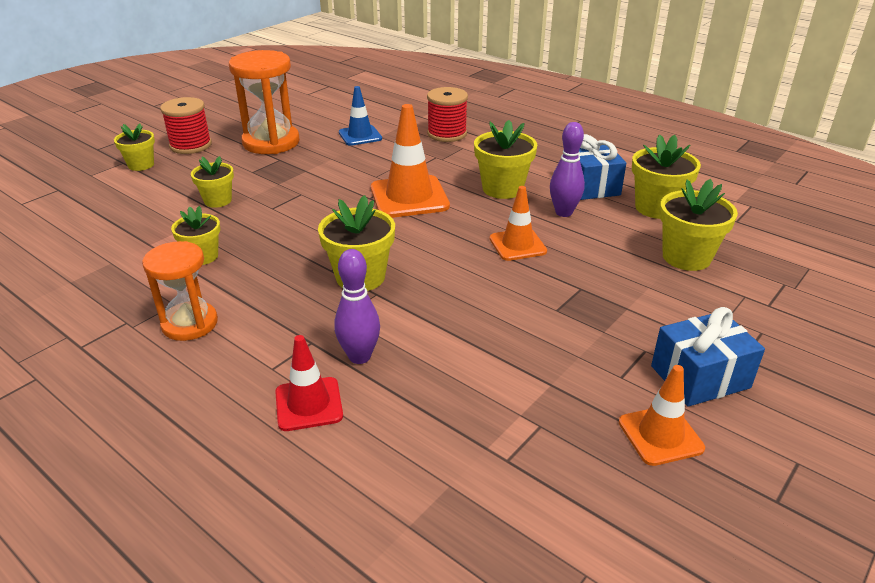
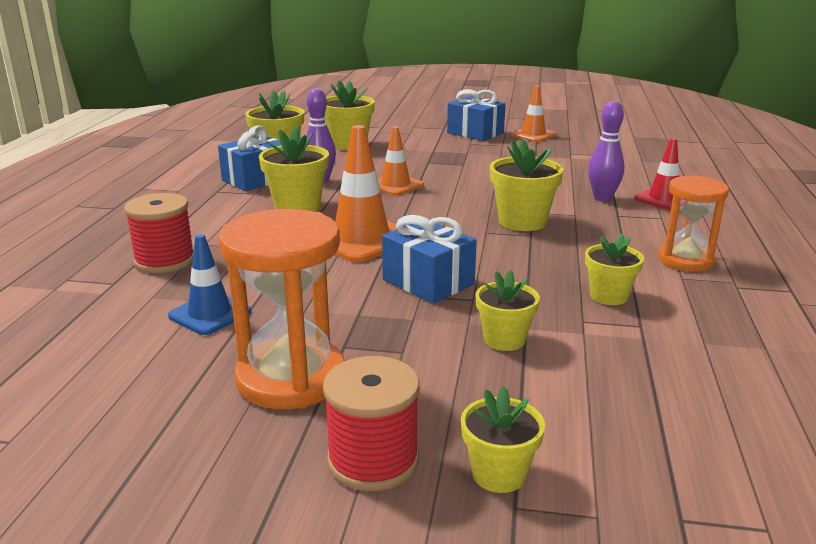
camera: 120 degrees left, 10 degrees down
(313, 200) = (428, 282): none -> blue gift

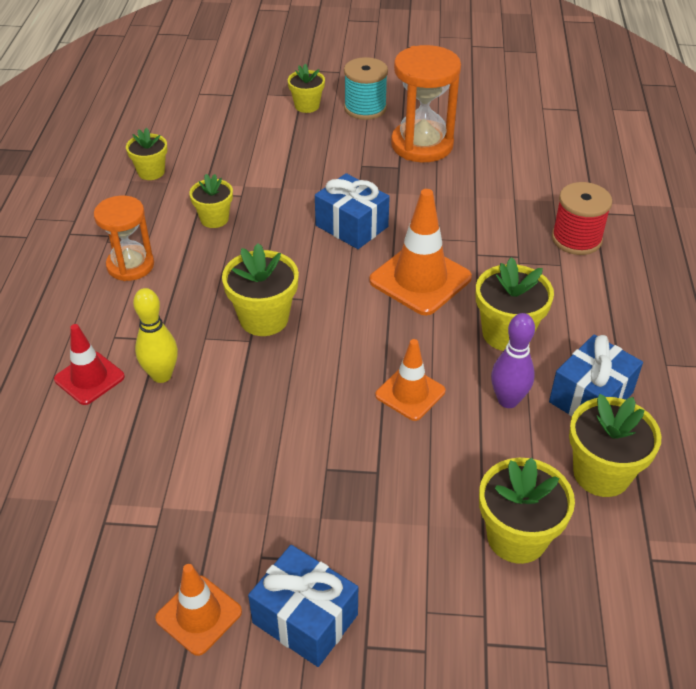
camera: 175 degrees right, 20 degrees up
(210, 314) = (499, 186): blue traffic cone -> none
(373, 460) = (365, 108): red spool -> turquoise spool
(504, 339) = (297, 177): yellow flower pot -> yellow flower pot (151, 172)
(602, 198) = (161, 375): purple bowling pin -> yellow bowling pin

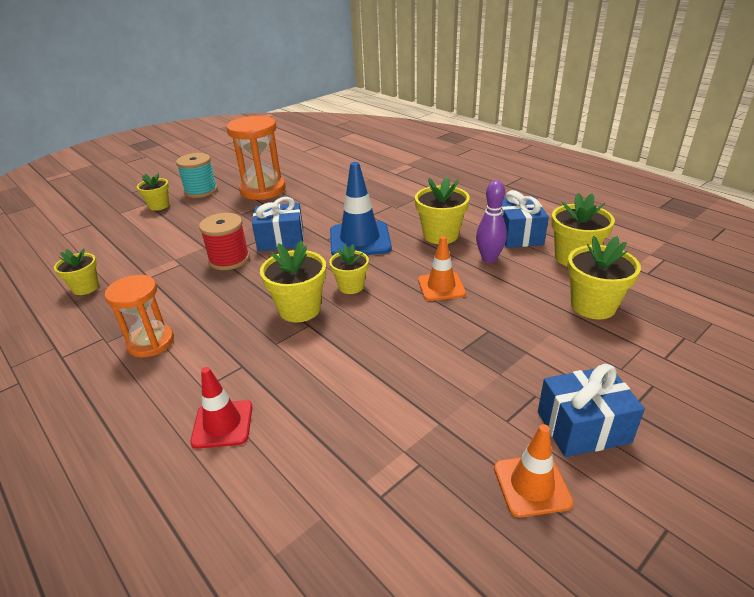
camera: 45 degrees left, 10 degrees down
(161, 375) = (278, 382): yellow bowling pin -> none
(214, 219) = (179, 284): yellow flower pot -> yellow flower pot (351, 286)
(420, 279) = (360, 240): orange traffic cone -> blue traffic cone
(576, 239) = (405, 186): red spool -> red spool (229, 259)

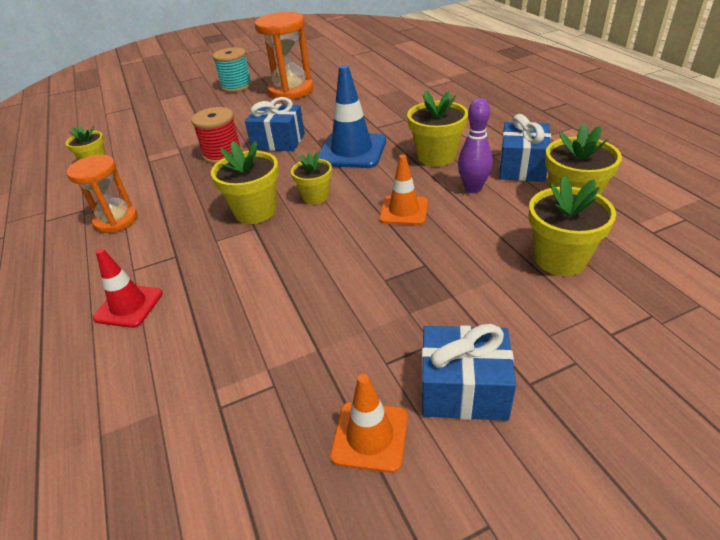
camera: 20 degrees right, 5 degrees up
(159, 206) = (194, 96): yellow flower pot -> none

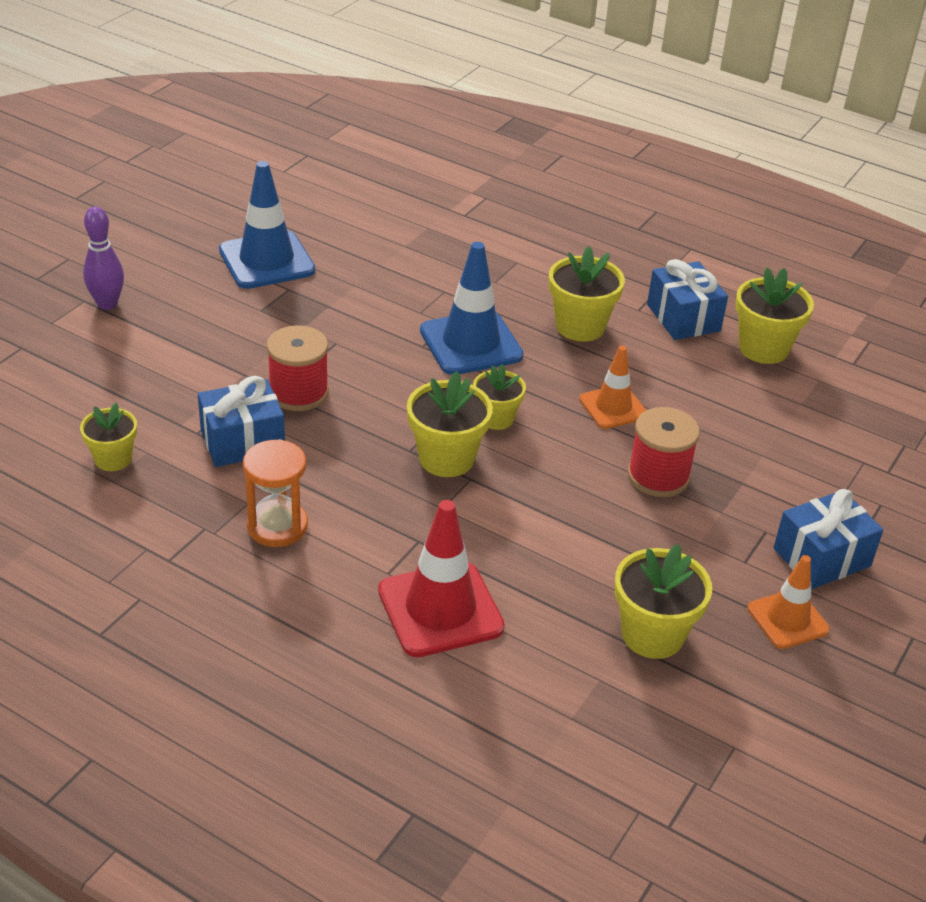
camera: 40 degrees left, 0 degrees up
(129, 306) = (440, 609): red traffic cone -> red traffic cone, size x1.63
(236, 86) = (161, 269): turquoise spool -> none
(278, 141) = (355, 353): blue gift -> blue gift (242, 441)
(291, 91) = (267, 261): orange hourglass -> blue traffic cone
(385, 268) = (658, 476): none -> red spool
(473, 188) = (658, 359): purple bowling pin -> purple bowling pin (107, 304)
(560, 259) = (800, 415): yellow flower pot -> yellow flower pot (652, 635)

